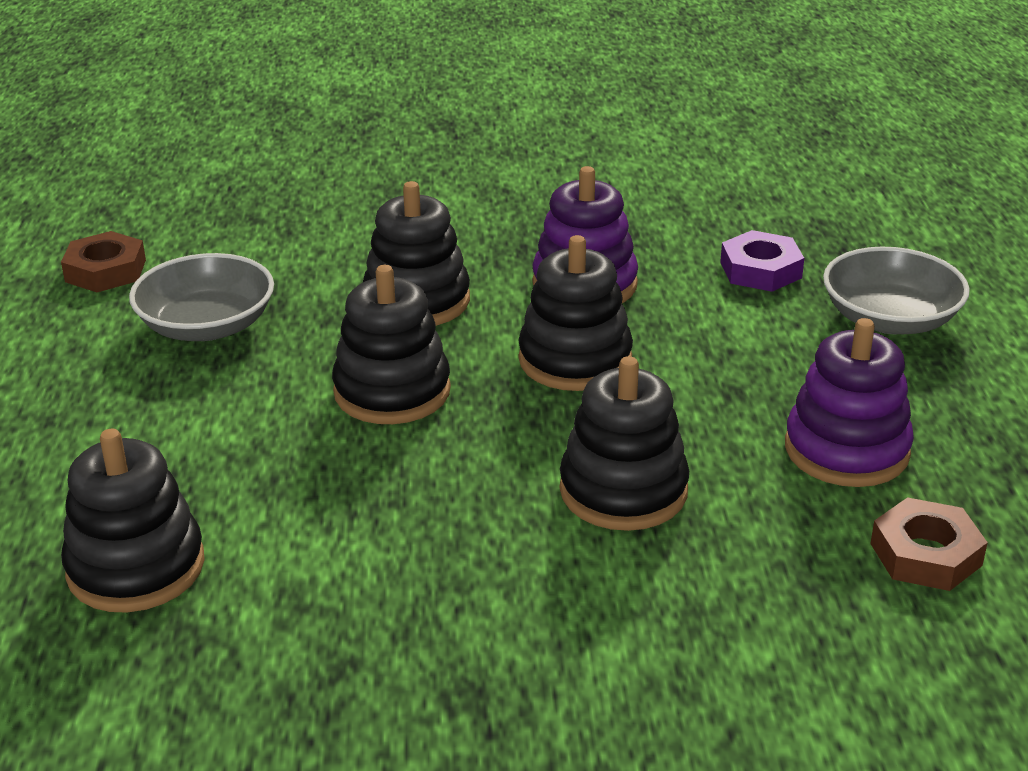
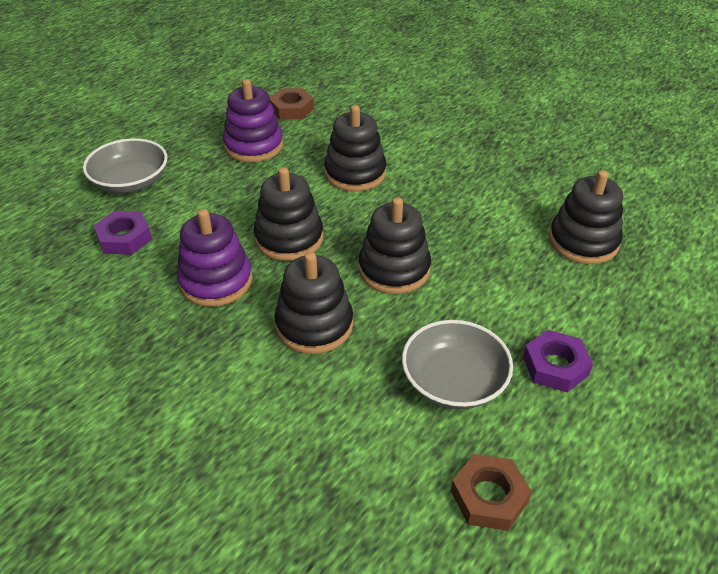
camera: 140 degrees left, 10 degrees up
(93, 388) = (555, 366): none -> purple nut

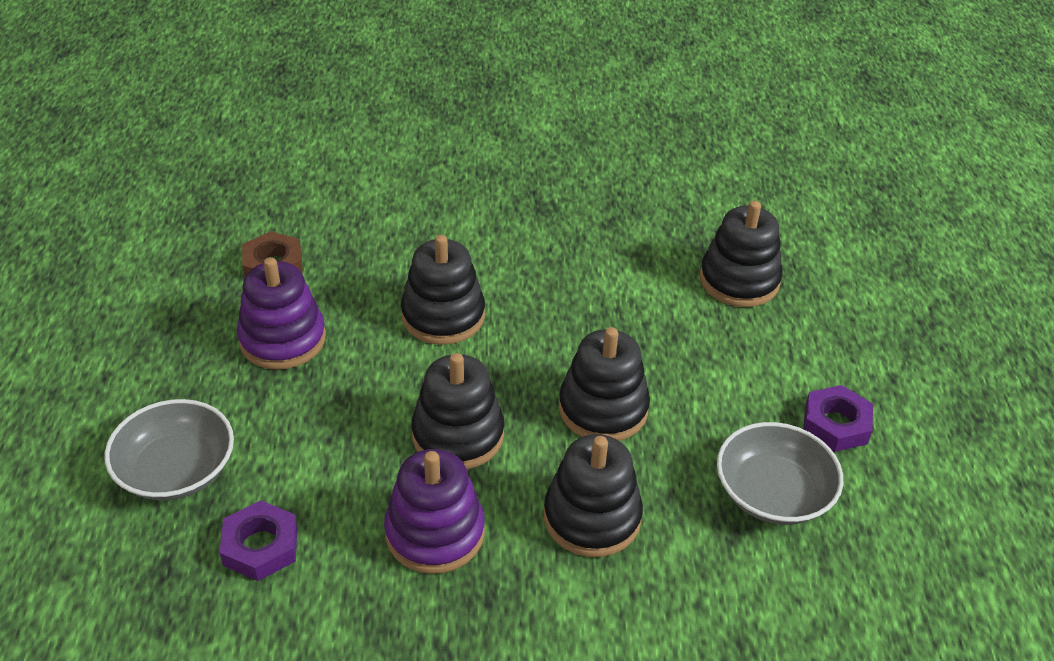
camera: 40 degrees left, 0 degrees up
(489, 496) = (902, 580): brown nut -> none

